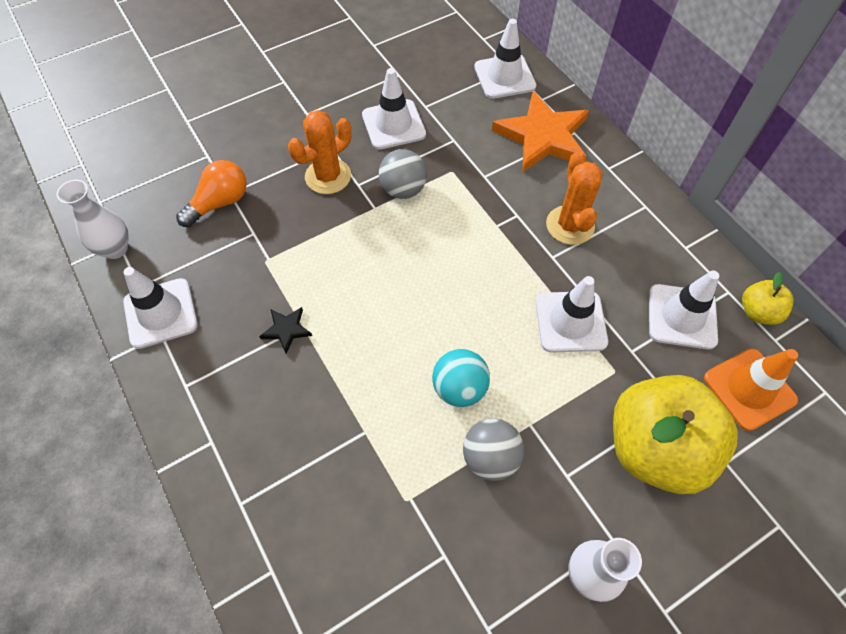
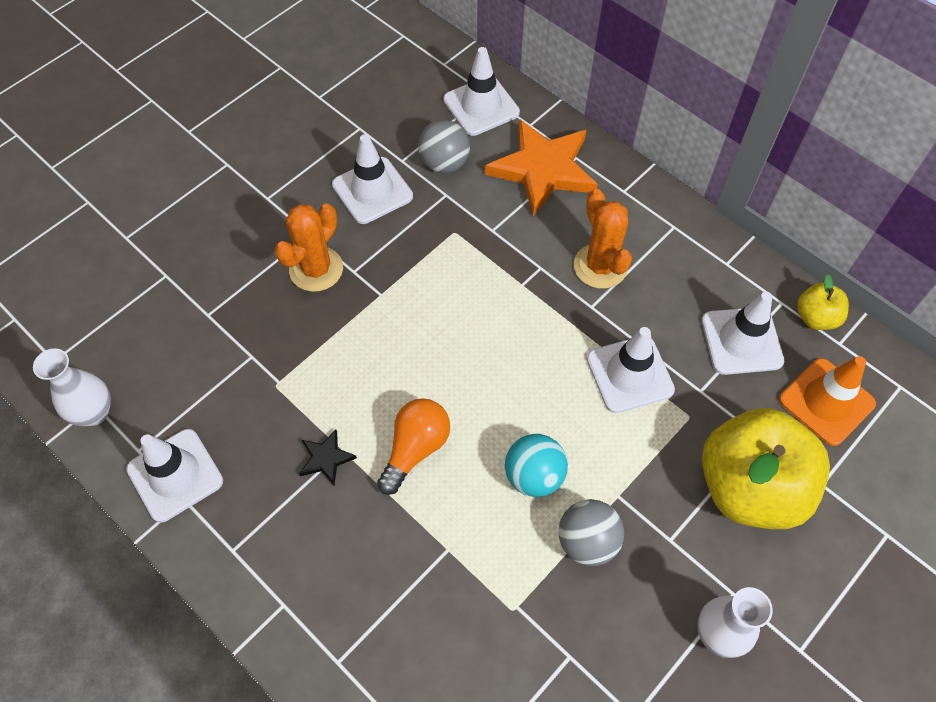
camera: 15 degrees left, 0 degrees up
(220, 203) = (200, 329): orange light bulb -> orange light bulb (415, 449)
(403, 189) = (406, 266): grey ball -> grey ball (444, 163)

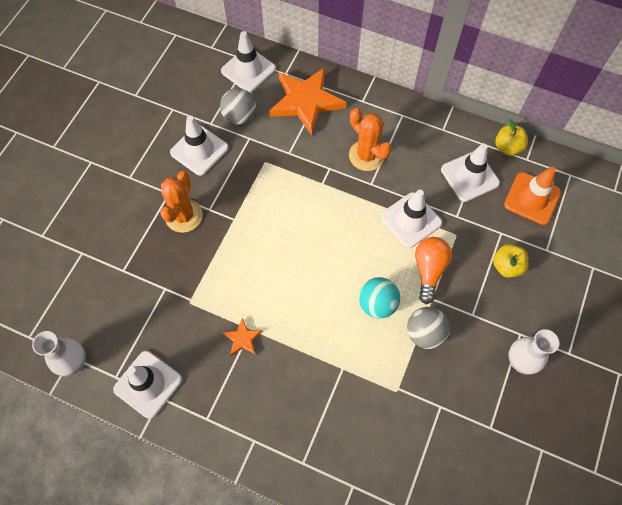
camera: 20 degrees left, 5 degrees up
(326, 458) = (242, 338): black star -> orange star
(415, 449) = (297, 312): orange light bulb -> orange light bulb (429, 270)
(749, 487) = (506, 266): yellow apple -> yellow apple, size x0.45

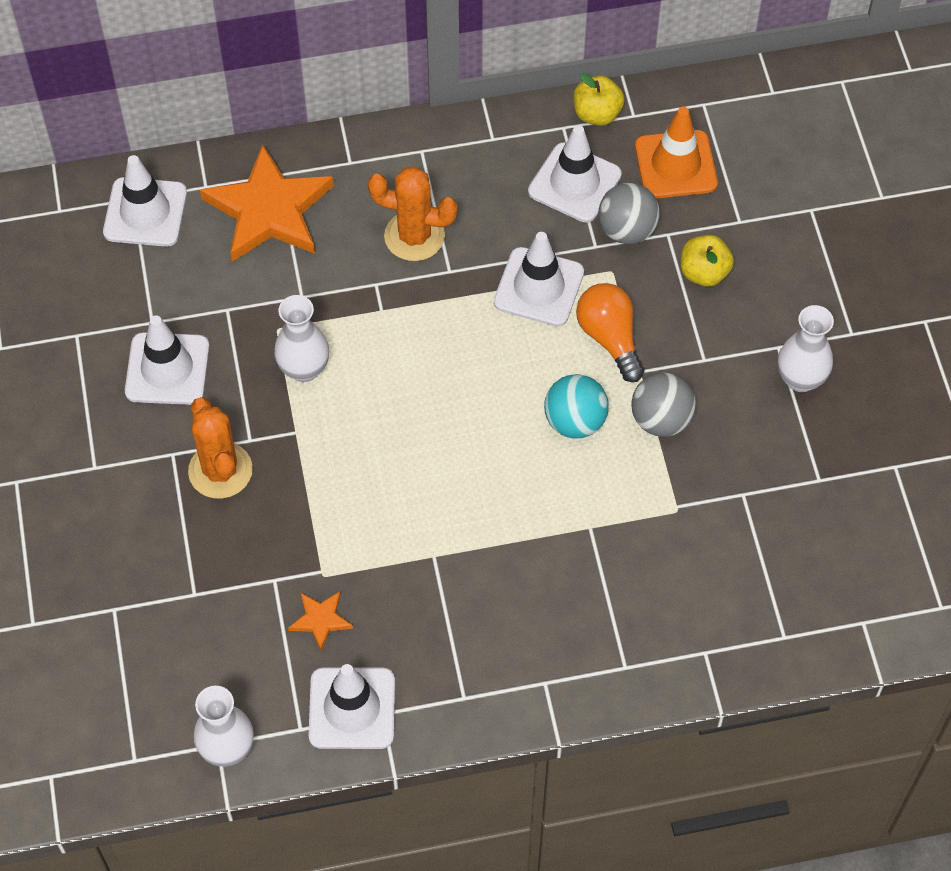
camera: 35 degrees left, 5 degrees down
(240, 117) = (188, 287): grey ball -> grey ball (627, 230)
(242, 338) = (432, 574): orange star -> orange star (320, 620)
(262, 190) = (304, 369): none -> white vase

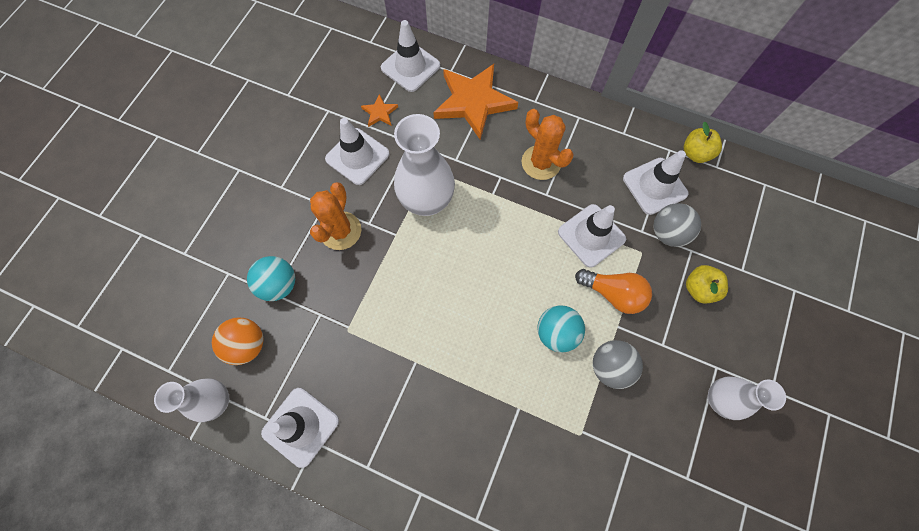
camera: 35 degrees right, 10 degrees up
(193, 579) = (279, 284): none -> turquoise ball
(211, 668) = (248, 344): none -> orange ball
(304, 369) = (427, 201): white vase -> white vase, size x1.60
(320, 620) = (325, 357): orange star -> orange star (380, 113)
(610, 338) = (613, 293): orange light bulb -> orange light bulb turned 105 degrees clockwise
(676, 165) = (724, 211): orange traffic cone -> none

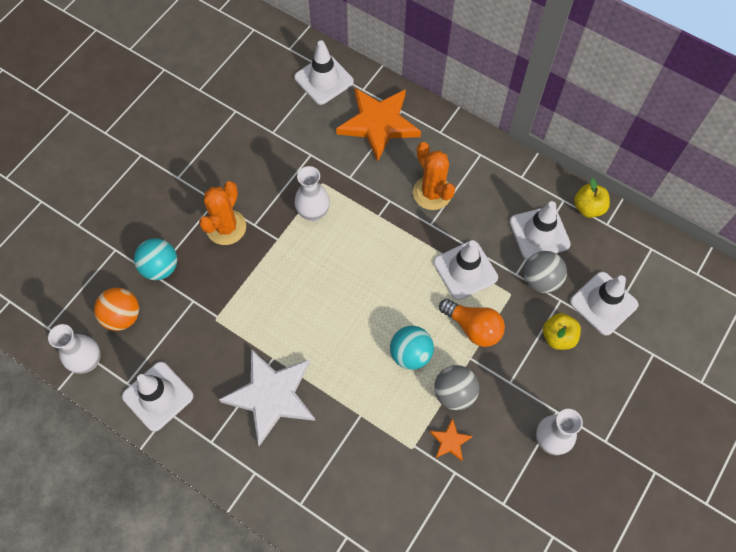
camera: 10 degrees right, 5 degrees down
(357, 156) = (255, 159): white traffic cone -> white traffic cone (603, 303)
(380, 113) = (285, 120): orange star -> orange star (450, 441)
(422, 404) = (271, 396): none -> white star
(427, 201) = (313, 212): white vase -> white vase, size x0.62

